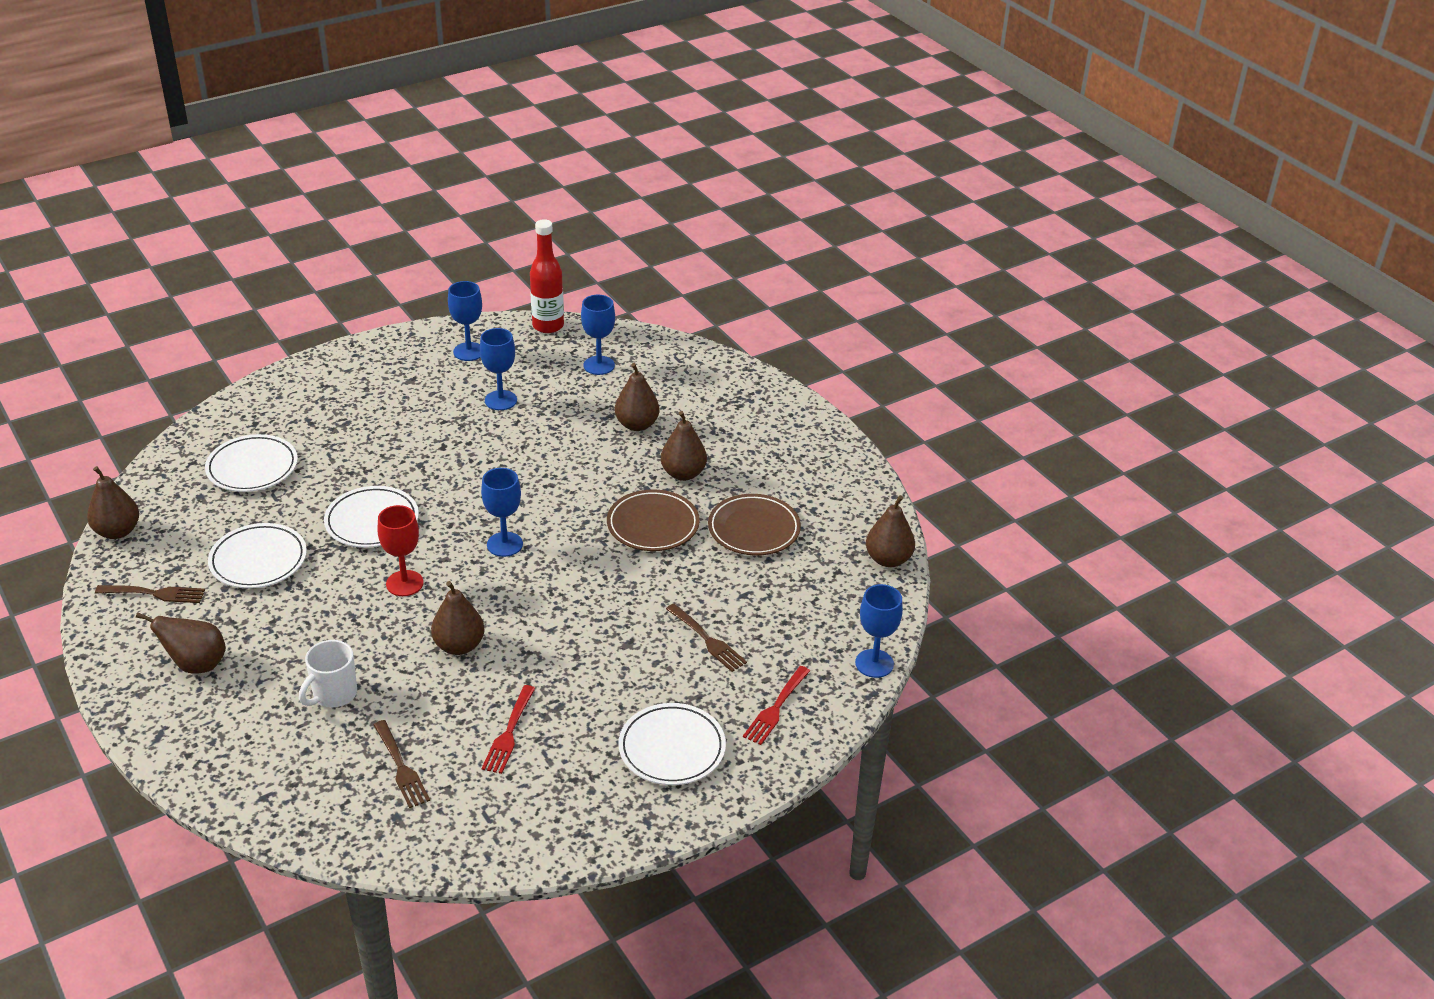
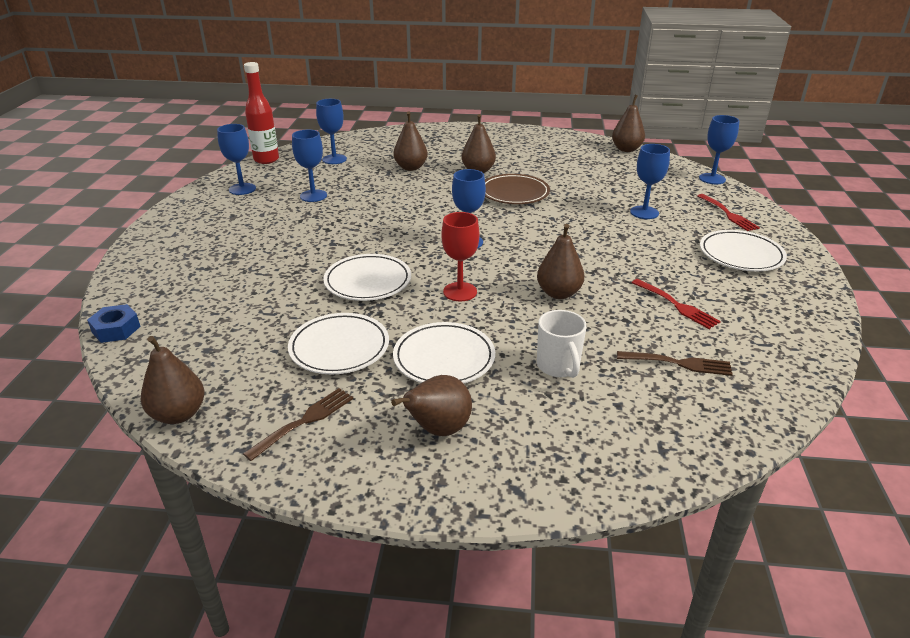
camera: 50 degrees left, 5 degrees down
(187, 437) = (116, 329): none -> blue nut
(252, 467) = (215, 311): white plate -> white plate (444, 358)
(706, 639) = (644, 212): brown fork -> blue goblet
(754, 529) = (556, 170): brown plate -> none

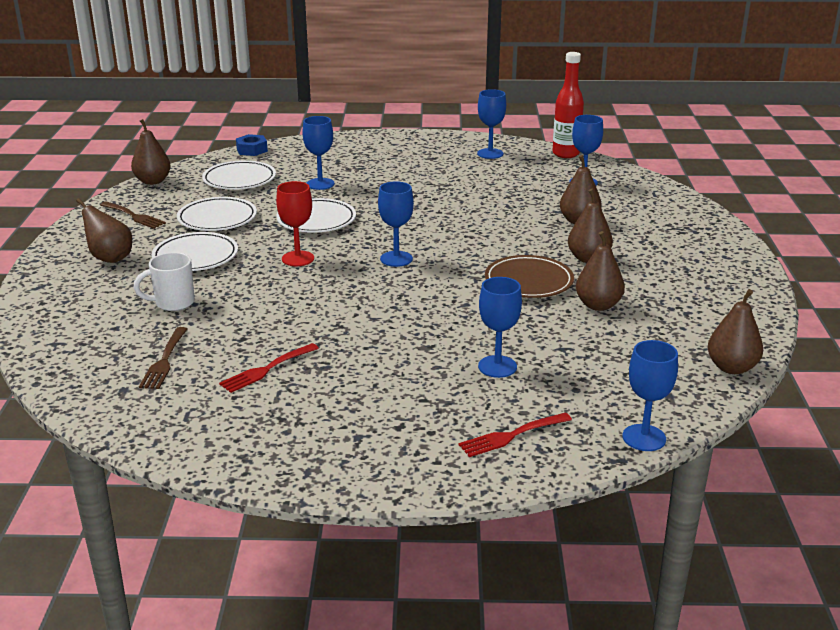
camera: 85 degrees right, 5 degrees down
(313, 196) = (485, 183): blue goblet -> blue goblet (320, 184)
(558, 293) = (293, 305): brown pear -> brown pear (598, 305)
(741, 255) = (386, 429): white plate -> white plate (239, 179)

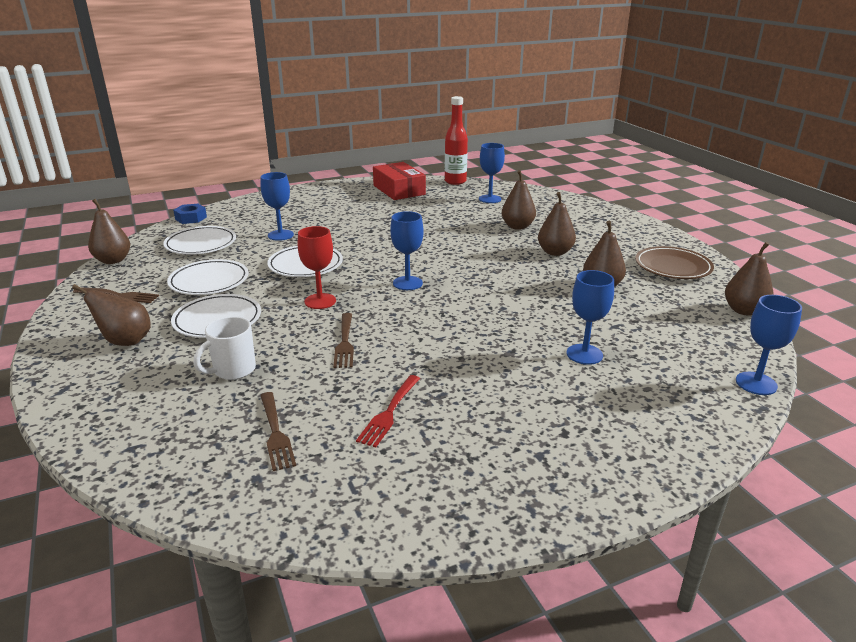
camera: 25 degrees left, 0 degrees up
(285, 301) = (344, 342): none -> brown fork
(490, 153) = (399, 190): blue goblet -> red box
(512, 435) = (662, 412): red fork -> none
(528, 281) = (531, 279): brown plate -> brown plate (673, 267)

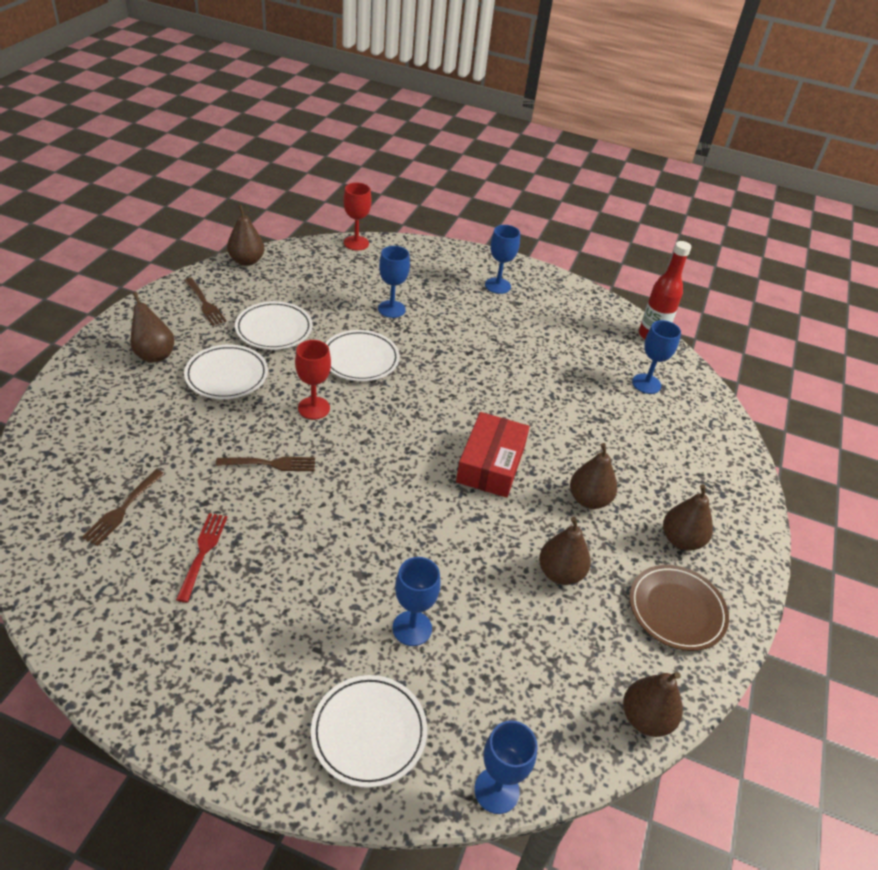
camera: 40 degrees right, 15 degrees up
(191, 218) = (356, 243): blue nut -> red goblet
(201, 244) = (323, 281): white plate -> white plate (369, 732)
(233, 370) = (173, 433): white mug -> none
(344, 342) = (270, 464): brown fork -> brown fork turned 135 degrees counterclockwise
(389, 412) = (203, 553): red fork -> red fork turned 120 degrees clockwise
(399, 190) = (576, 313): red box -> red box (491, 464)
(407, 283) = (403, 438): blue goblet -> blue goblet (497, 286)
(517, 226) = (610, 440): brown pear -> brown pear (681, 540)

